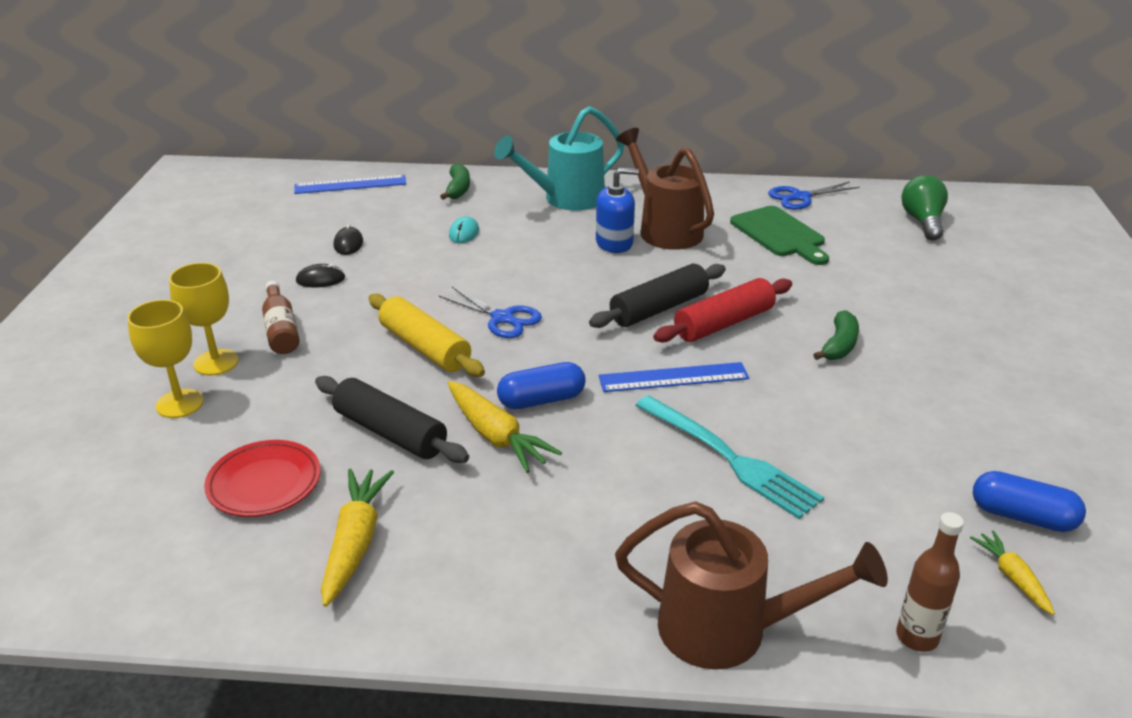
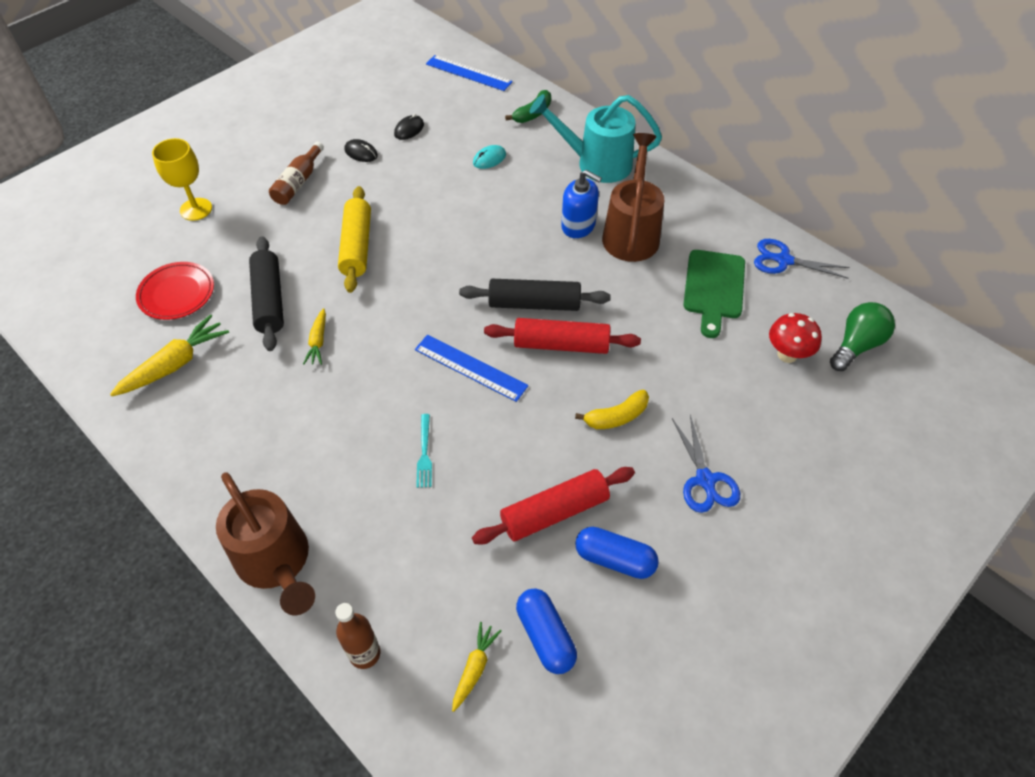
camera: 40 degrees right, 20 degrees up
(216, 362) = (241, 189): yellow goblet -> none
(496, 436) = (318, 341): yellow carrot -> yellow carrot, size x0.58
(502, 318) = (427, 250): blue scissors -> blue scissors (705, 480)
(541, 400) = (373, 331): blue capsule -> blue capsule (614, 559)
(731, 459) = (424, 454): turquoise fork -> turquoise fork, size x0.48
(839, 345) = (616, 417): green banana -> yellow banana
(890, 248) = (787, 354): none -> red mushroom
(895, 432) = (554, 512): none -> red rolling pin

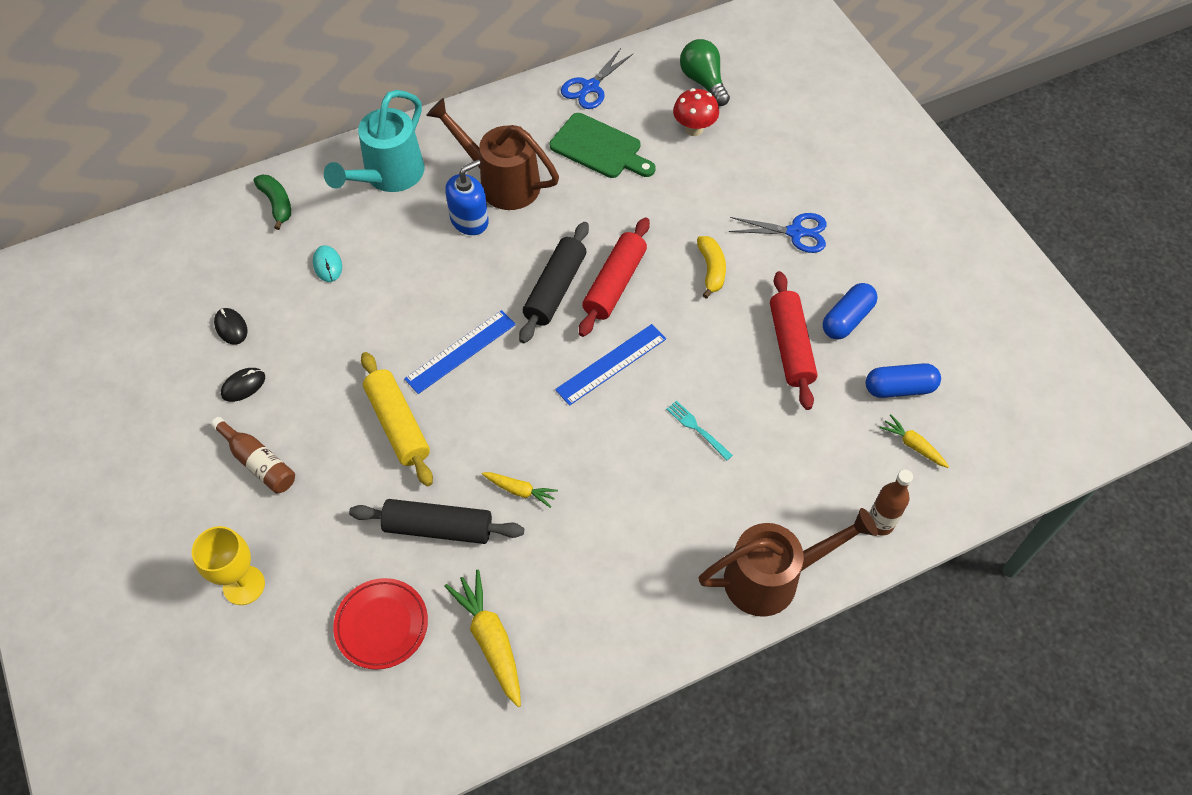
camera: 70 degrees left, 5 degrees up
(356, 246) = (398, 424): yellow rolling pin -> yellow rolling pin turned 45 degrees clockwise
(424, 454) = (696, 428): turquoise fork -> turquoise fork turned 150 degrees counterclockwise
(468, 73) = (165, 241): blue ruler -> blue ruler (460, 351)

